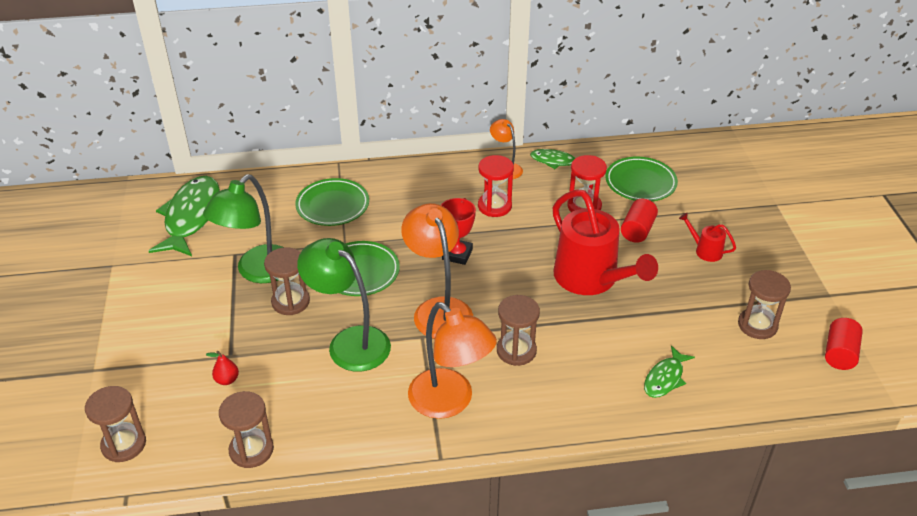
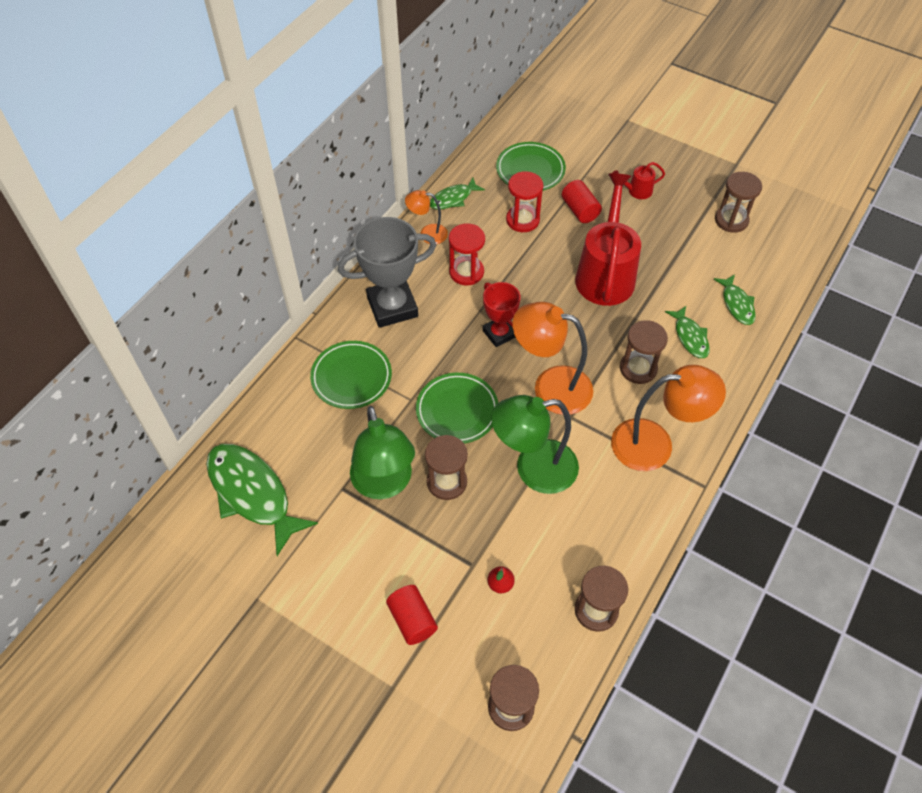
camera: 50 degrees left, 15 degrees up
(417, 189) = (392, 307): none -> grey trophy
(589, 366) = (690, 337): none -> green fish
(591, 279) = (605, 273): red watering can -> red watering can turned 90 degrees counterclockwise
(839, 354) = (791, 201): red cylinder -> red cylinder (412, 620)

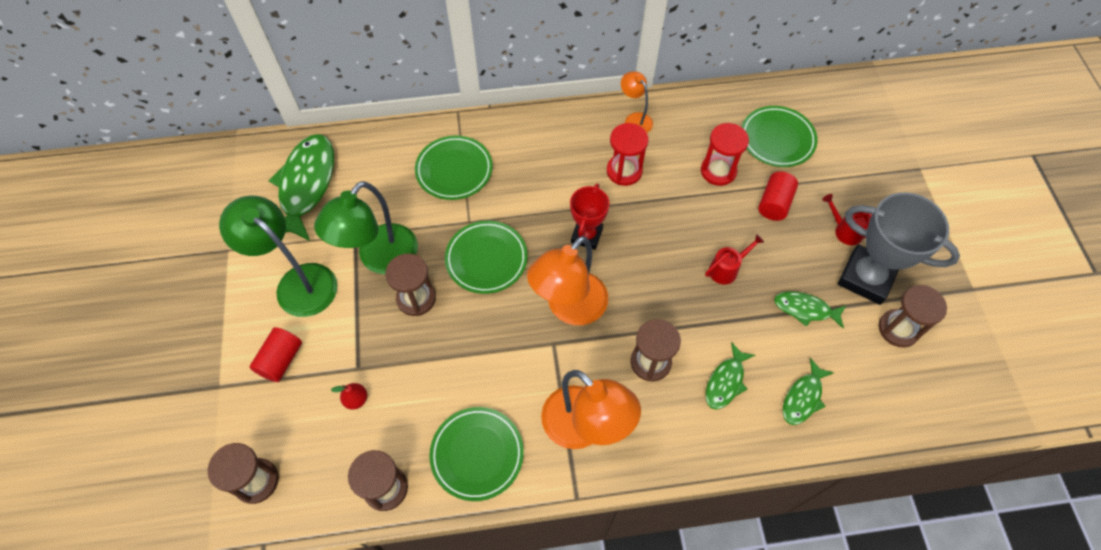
camera: 50 degrees right, 5 degrees up
(392, 307) = (542, 148): grey trophy -> grey trophy (866, 277)
(453, 198) = (688, 110): green fish -> green fish (805, 309)
(533, 469) = (479, 351): green lamp -> green lamp (298, 282)
(550, 387) = (569, 308): orange lamp -> orange lamp turned 120 degrees counterclockwise
(605, 273) = (727, 269): red watering can -> red watering can, size x0.43
(619, 528) = (477, 454): none -> green plate

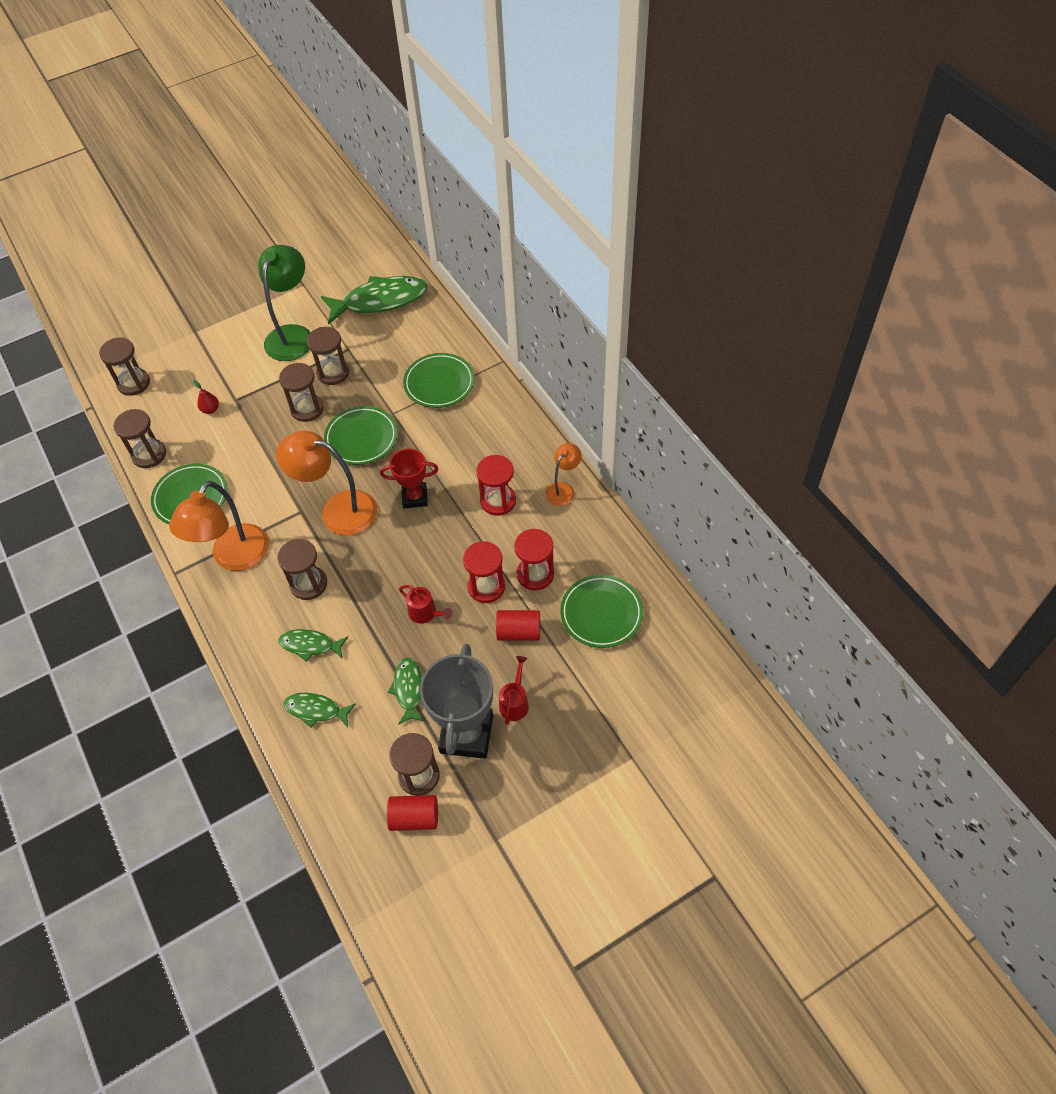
camera: 70 degrees right, 5 degrees down
(281, 360) = (226, 355): red cylinder -> red cylinder (414, 818)
(380, 259) = (333, 373): green lamp -> brown hourglass
(716, 212) = (486, 587): none -> red hourglass

